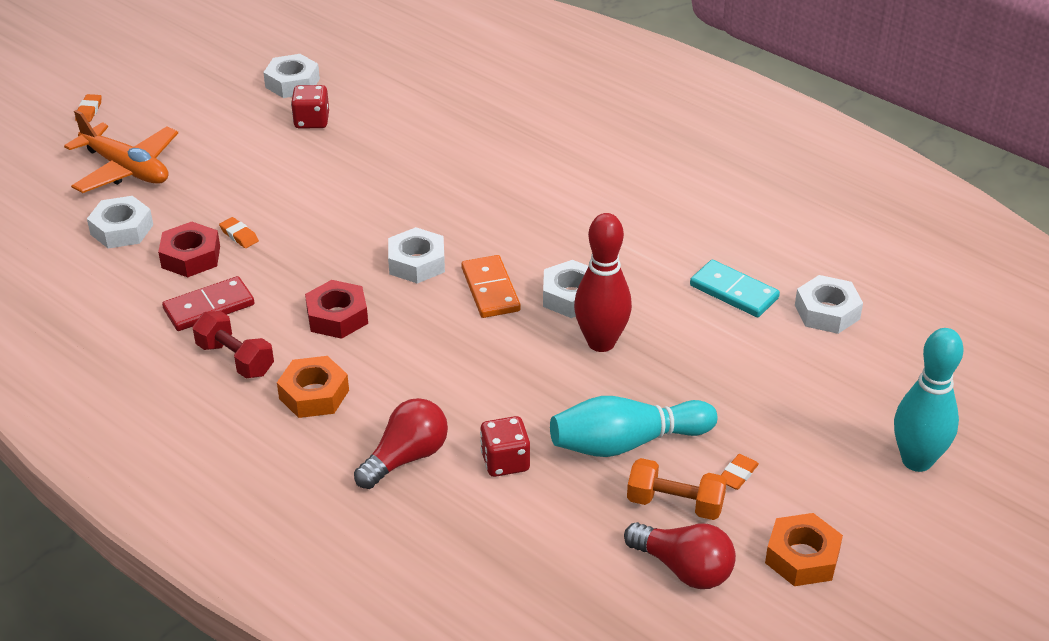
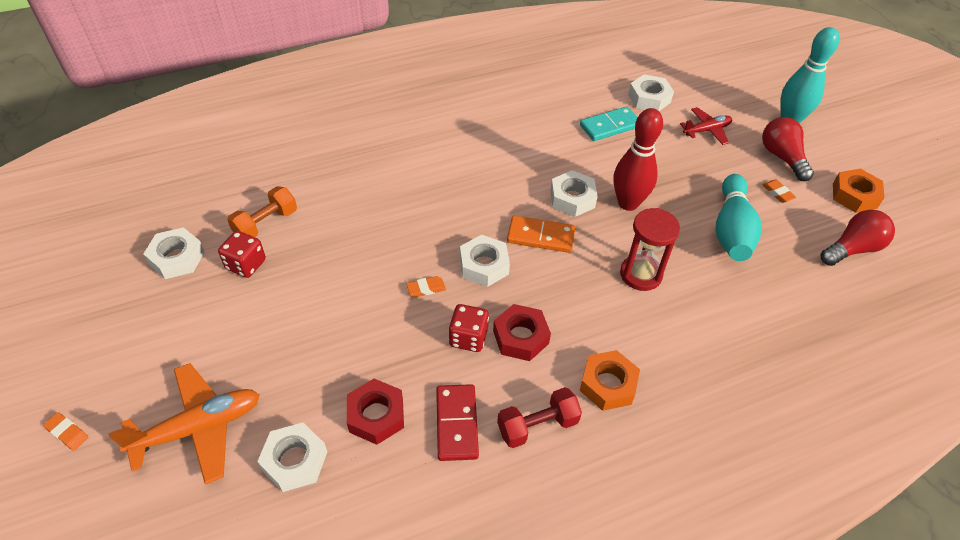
camera: 65 degrees left, 10 degrees up
(239, 235) = (370, 369): orange eraser -> orange eraser (426, 288)
(406, 457) = (703, 351): red light bulb -> red light bulb (782, 157)
(489, 381) = (641, 274): none -> red hourglass
(505, 462) = (727, 297): red dice -> red dice (468, 338)
(675, 504) = (795, 230): orange dumbbell -> orange dumbbell (266, 223)
(810, 380) = (706, 130): none -> red plane

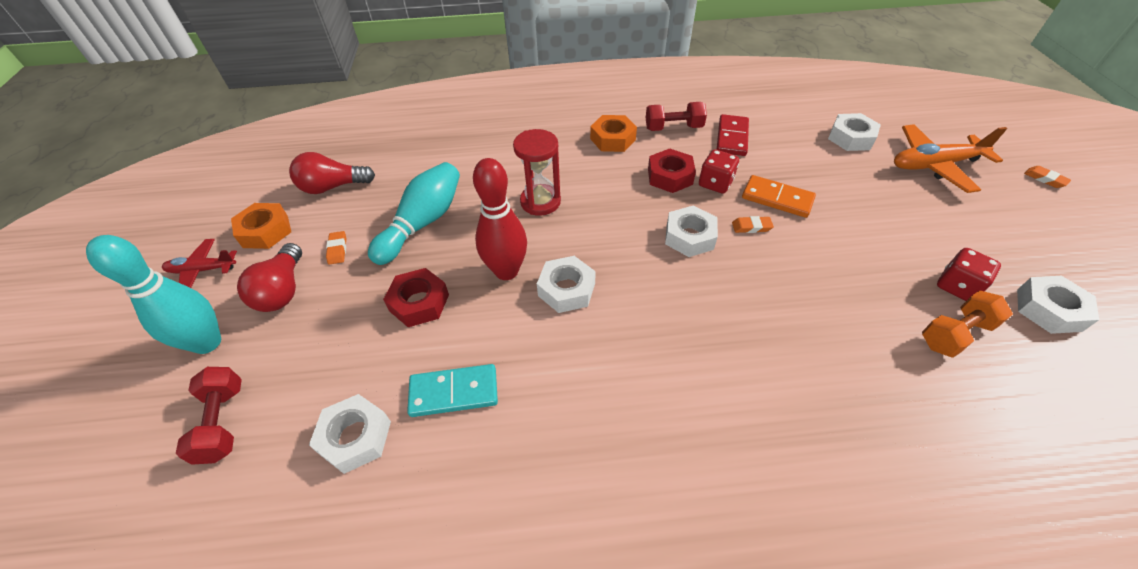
camera: 160 degrees left, 0 degrees up
(376, 415) = (793, 150): red nut -> red nut (419, 302)
(540, 236) = (621, 254): orange domino -> orange domino (777, 198)
(706, 130) = (329, 352): red plane -> red plane (203, 270)
(728, 91) = (223, 422): none -> red dumbbell

